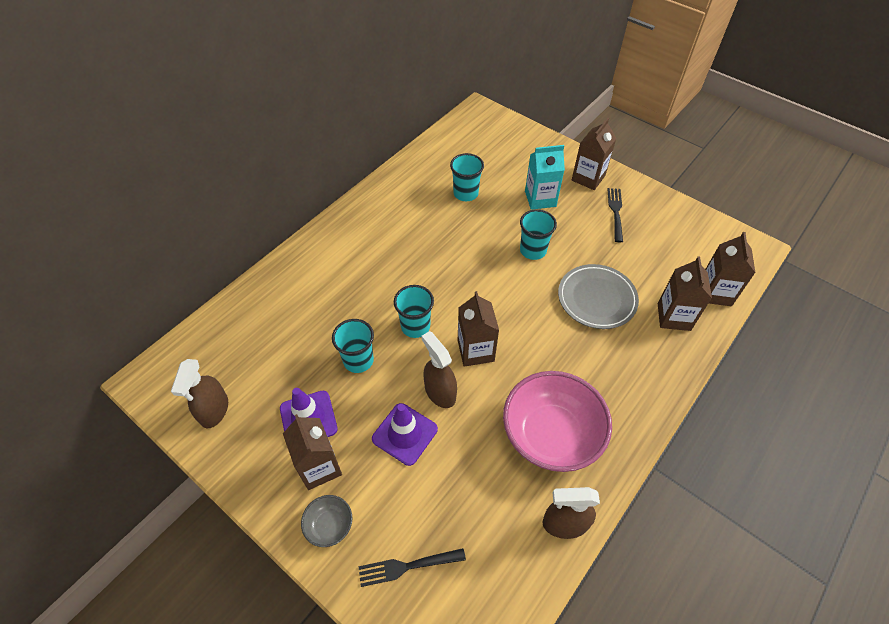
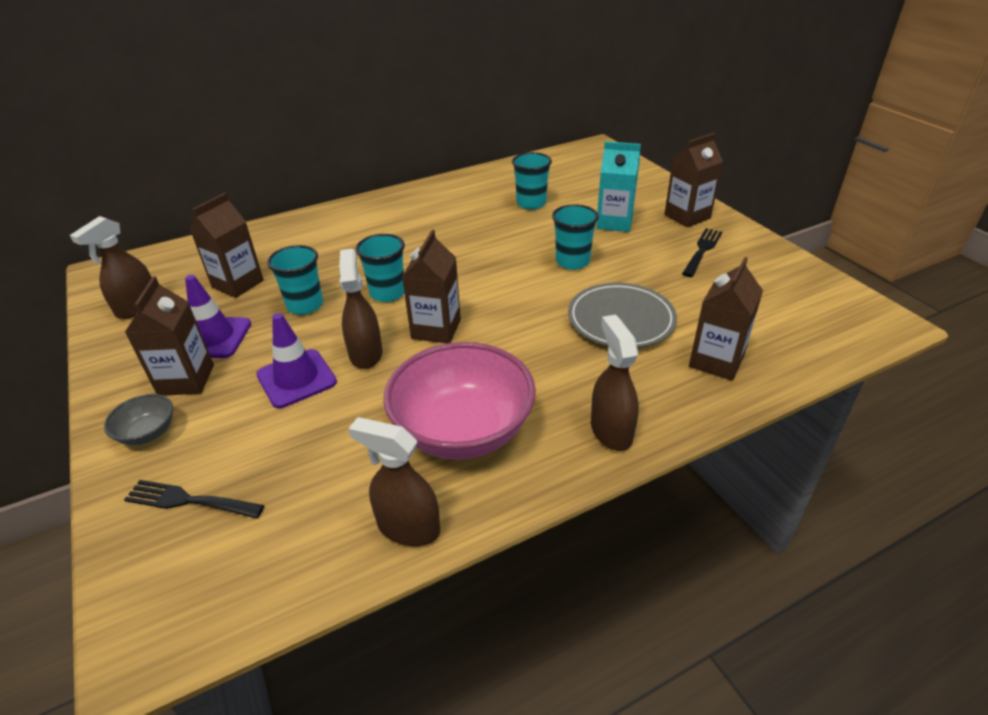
camera: 25 degrees right, 15 degrees down
(641, 399) = (611, 430): none -> brown spray bottle
(715, 292) = (794, 352): brown carton -> brown carton (238, 284)

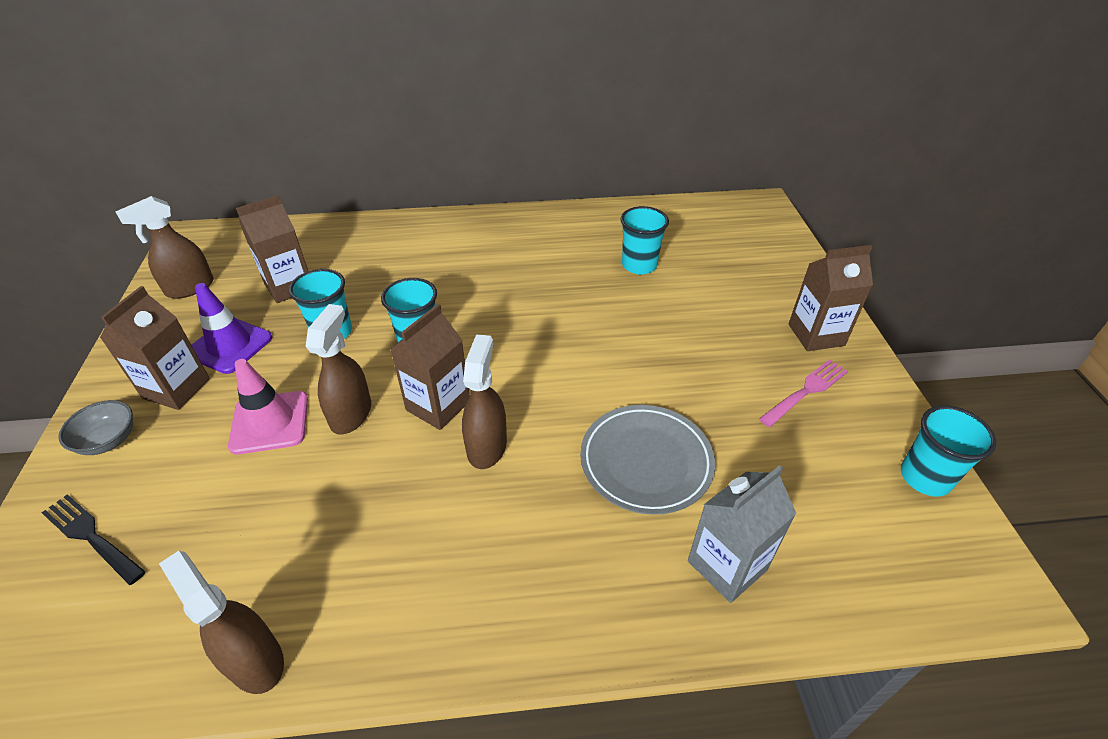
camera: 20 degrees right, 5 degrees up
(296, 378) = (270, 422): purple traffic cone -> pink traffic cone
(463, 430) = (384, 553): pink bowl -> none
(572, 261) = (638, 360): turquoise cup -> turquoise cup (925, 477)
(611, 430) = (540, 619): brown spray bottle -> brown spray bottle (487, 446)
(614, 222) = (720, 318): turquoise carton -> none
(702, 251) = (805, 392): black fork -> pink fork
(716, 361) = (727, 565): brown carton -> grey carton

